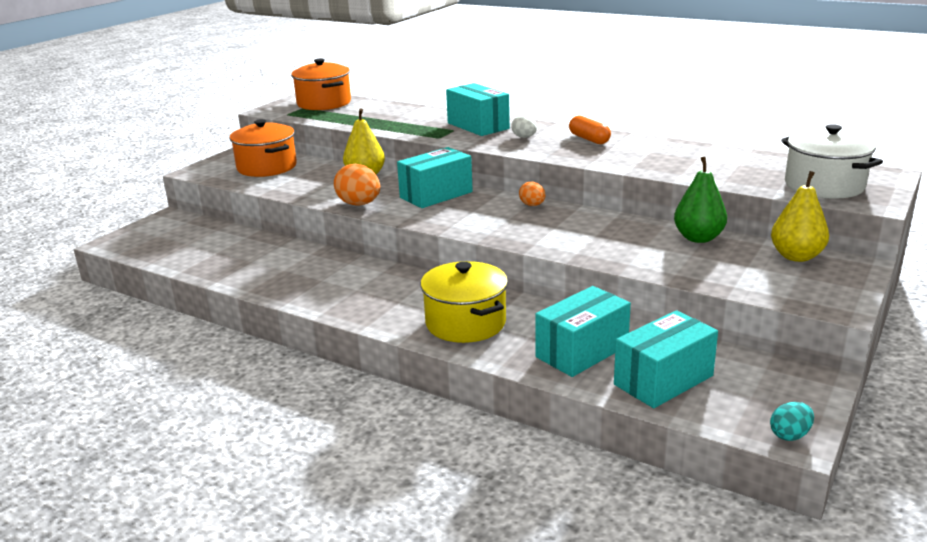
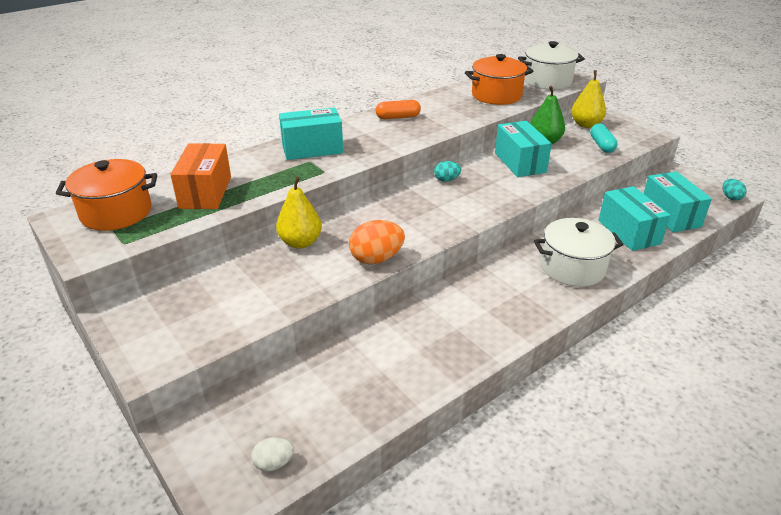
camera: 70 degrees left, 10 degrees up
(267, 167) = (201, 303): orange pot -> orange pot (496, 95)
(371, 115) = (205, 192): none -> orange box
(436, 195) = (388, 215): turquoise box -> turquoise box (520, 162)
(465, 323) = (573, 268): yellow pot -> white pot
(524, 137) = (366, 138): white egg -> white egg (274, 463)
(532, 205) = (446, 180): orange egg -> turquoise egg
(739, 273) = (601, 145): none -> turquoise capsule

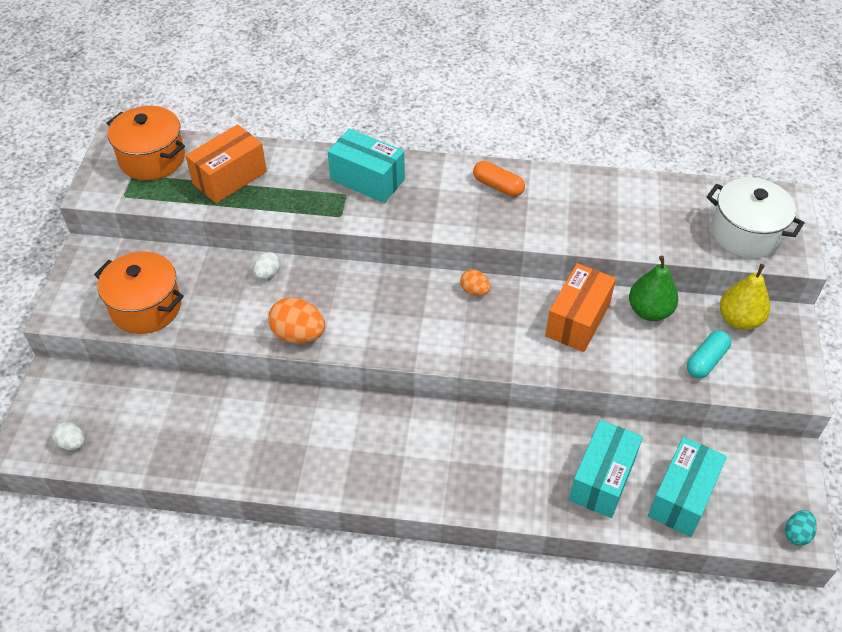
camera: 45 degrees right, 15 degrees up
(300, 242) = (268, 274): yellow pear -> white egg
(446, 180) = (474, 291): turquoise egg -> orange egg
(496, 95) = (647, 219): orange pot -> orange pot (146, 307)
(520, 162) = (577, 320): turquoise box -> orange box
(573, 268) = (484, 470): white pot -> none

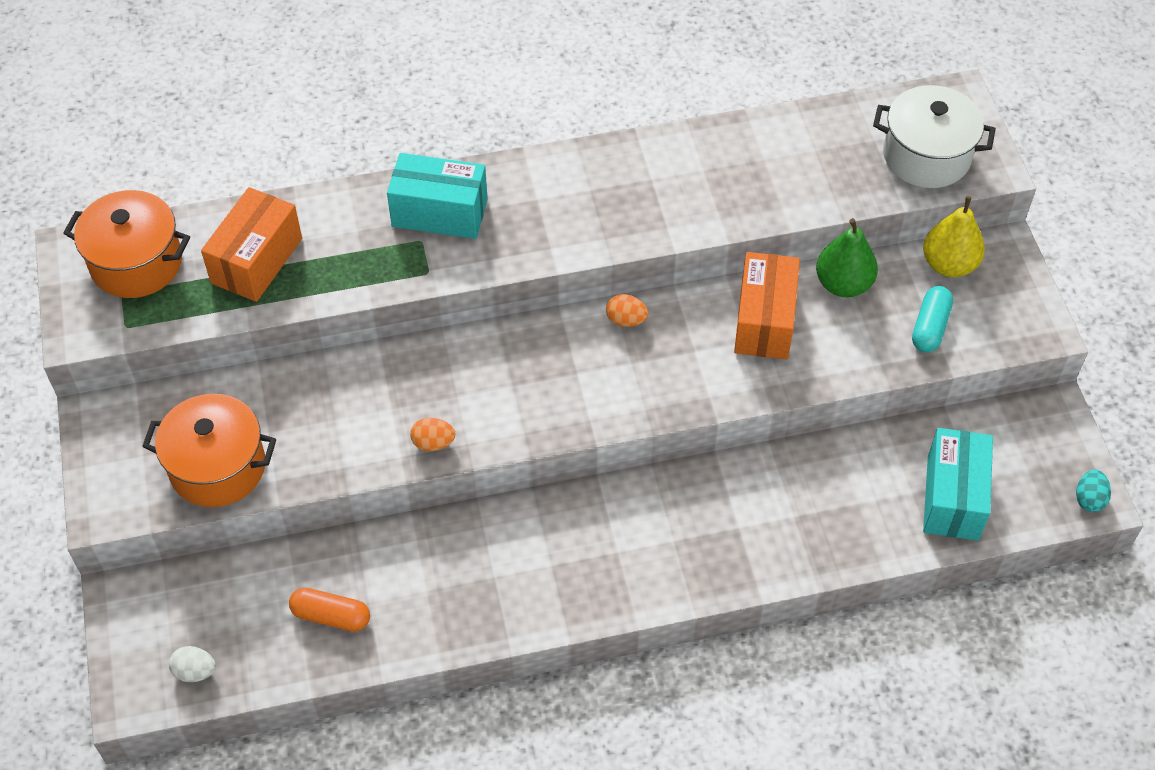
camera: 20 degrees left, 5 degrees up
(268, 274) = (355, 375): white egg -> none
(298, 335) = (433, 443): orange egg -> orange egg, size x0.57
(498, 186) = (609, 175): orange capsule -> orange capsule (331, 616)
(602, 479) = (857, 506): turquoise box -> none

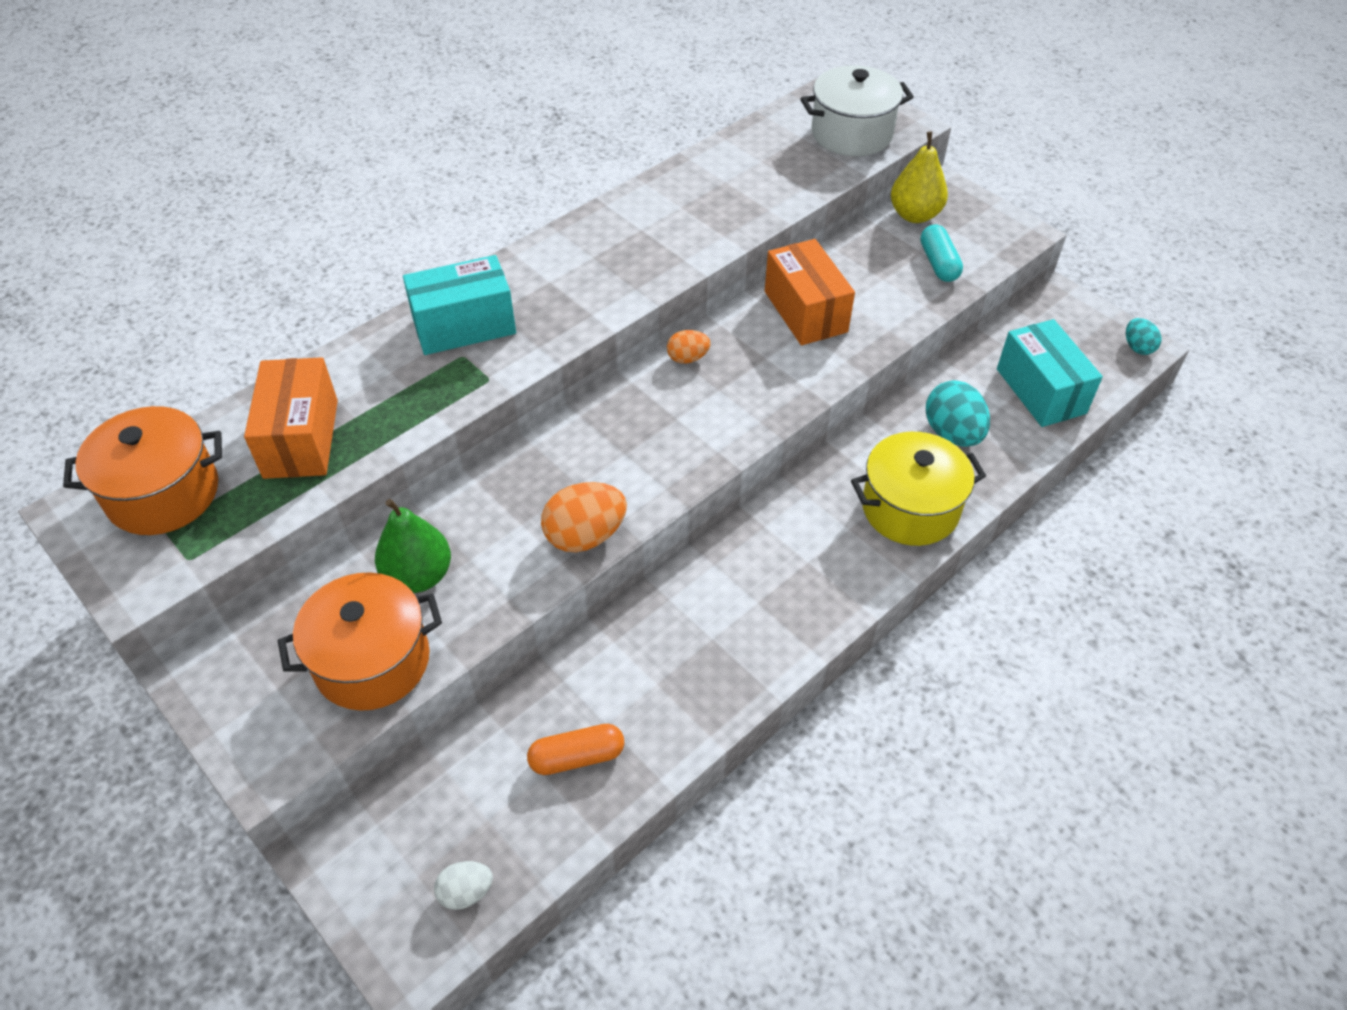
camera: 30 degrees left, 5 degrees down
(433, 443) = (585, 536): orange egg -> orange egg, size x1.74
(740, 549) = (910, 508): none -> yellow pot
(834, 499) = (952, 433): none -> turquoise egg
(843, 284) = (846, 260): green pear -> green pear (418, 576)

